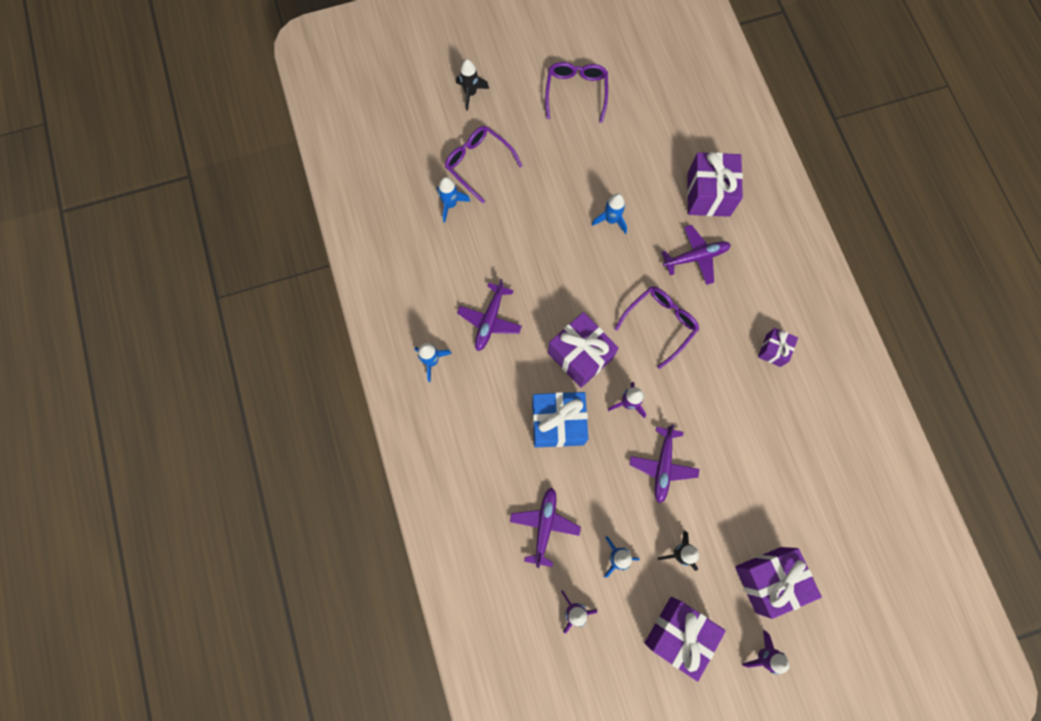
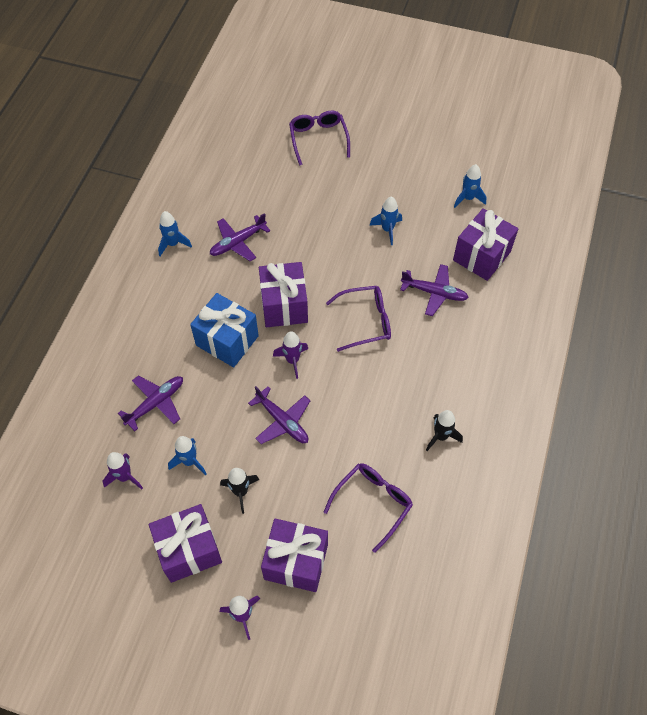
camera: 35 degrees right, 15 degrees down
(450, 204) = (275, 153): blue rocket -> blue rocket (468, 198)
(470, 93) = (352, 93): black rocket -> black rocket (441, 436)
(576, 92) = (432, 133): purple glasses -> purple glasses (373, 503)
(663, 465) = (282, 421): purple plane -> purple plane turned 90 degrees counterclockwise
(773, 350) = (443, 396): purple gift -> none

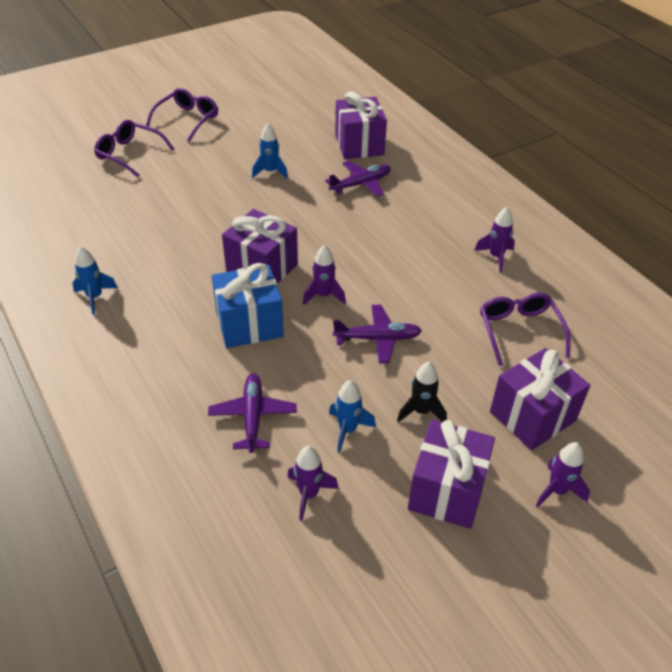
camera: 50 degrees left, 15 degrees down
(238, 242) = (157, 256): purple plane -> none
(365, 321) = (340, 233): purple glasses -> purple glasses (187, 120)
(441, 436) = (496, 257): black rocket -> purple rocket
(468, 198) = (300, 121): blue rocket -> none

